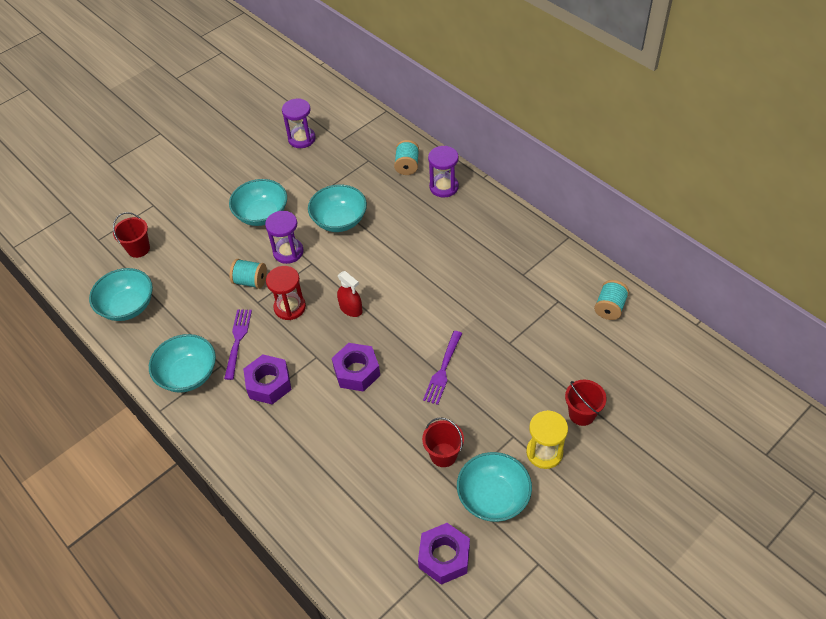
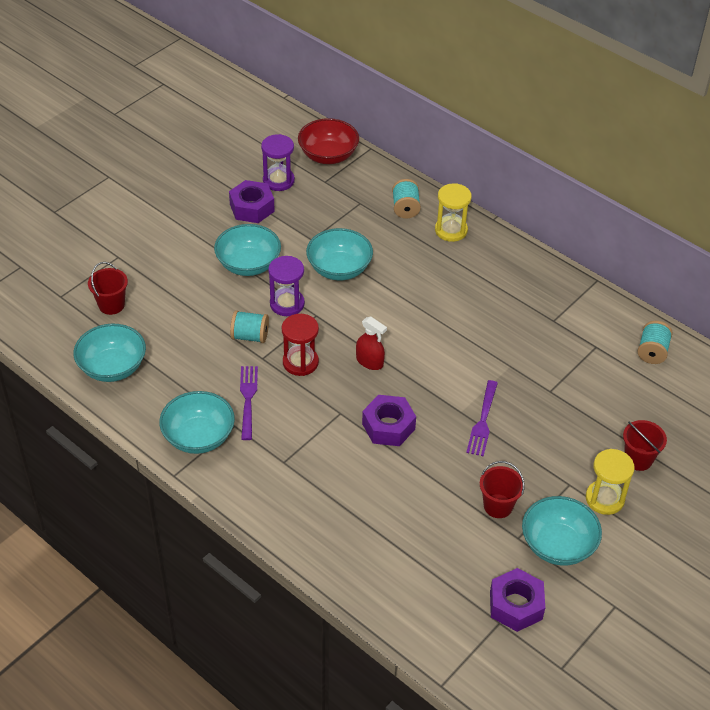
camera: 10 degrees left, 5 degrees down
(269, 384) = (292, 443): purple nut -> purple nut (252, 208)
(348, 117) = (328, 155): none -> red bowl
(444, 187) = (451, 230): purple hourglass -> yellow hourglass

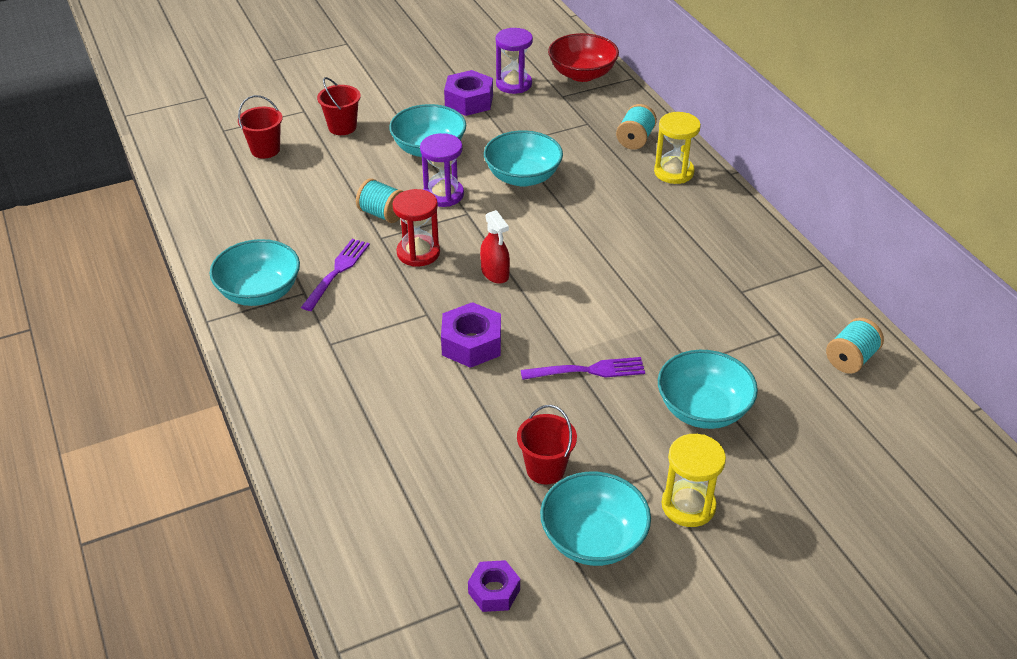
camera: 25 degrees right, 5 degrees down
(112, 367) = (224, 204): turquoise bowl -> turquoise bowl (703, 409)
(483, 420) = (587, 371): purple fork -> purple fork turned 135 degrees counterclockwise
(516, 605) = (494, 591): purple nut -> purple nut, size x0.64
(638, 459) = (761, 474): red bucket -> red bucket (342, 127)

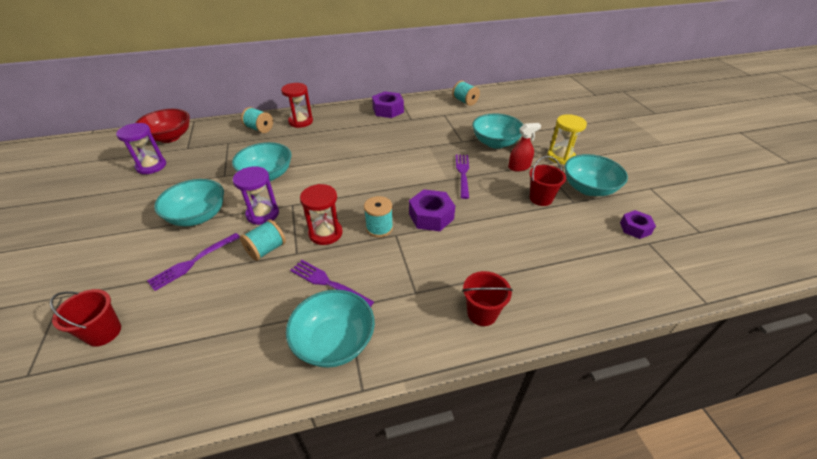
camera: 80 degrees left, 0 degrees up
(342, 127) = (118, 268): red bucket -> red bucket (482, 313)
(357, 170) = (193, 262): none -> purple fork
(437, 297) = (379, 228): none -> turquoise spool
(469, 101) = (152, 189): purple nut -> purple nut (388, 110)
(495, 273) = (364, 198): red spray bottle -> red spray bottle (519, 167)
(673, 172) = (300, 121): yellow hourglass -> red hourglass

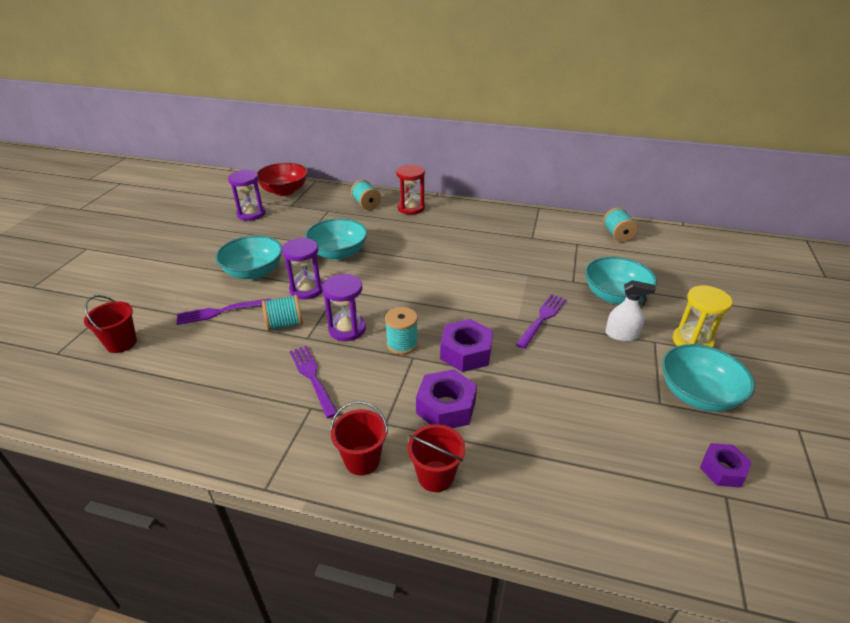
camera: 30 degrees right, 5 degrees down
(325, 233) = (347, 329): red hourglass -> purple hourglass
(334, 342) = (276, 434): turquoise bowl -> none
(388, 110) = (513, 220): purple nut -> purple nut (446, 407)
(519, 167) = (621, 335): red spray bottle -> white spray bottle
(540, 198) = (617, 382): red bucket -> red bucket (362, 460)

